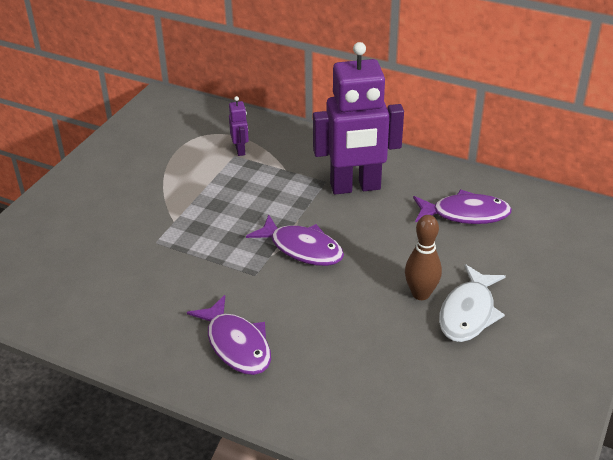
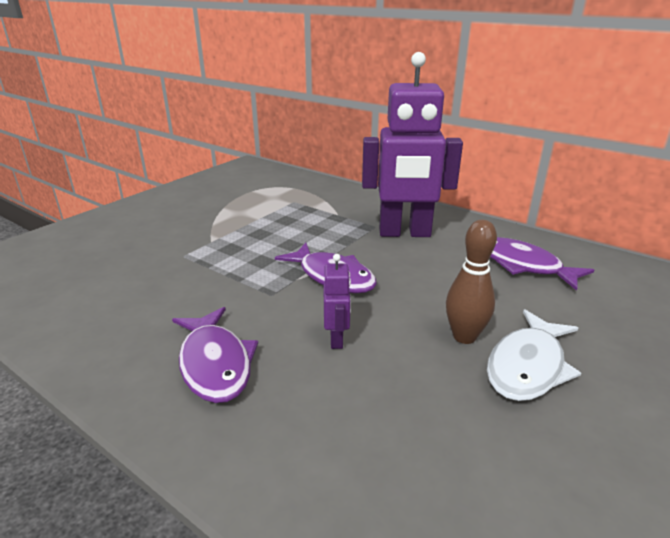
camera: 10 degrees right, 10 degrees down
(240, 150) = (301, 198): purple robot -> purple robot (337, 339)
(465, 214) = (523, 265): purple fish -> purple fish turned 150 degrees counterclockwise

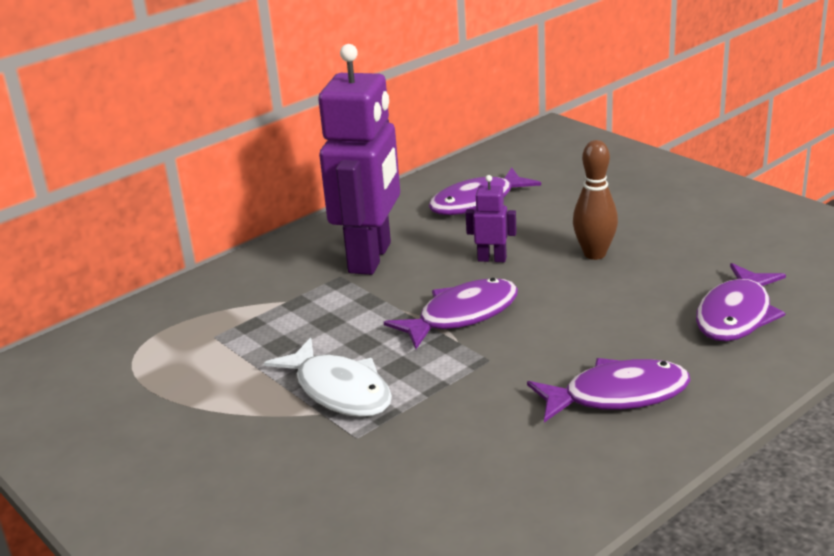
camera: 75 degrees left, 0 degrees up
(337, 339) = (587, 321): purple robot -> purple robot (492, 259)
(371, 452) = (736, 315): none -> purple fish
(528, 366) = (640, 233): white fish -> white fish (339, 390)

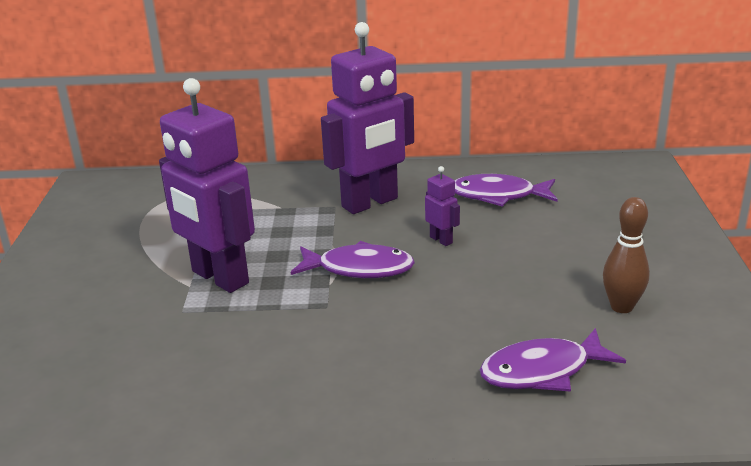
camera: 40 degrees right, 0 degrees up
(339, 390) = (219, 278): white fish -> purple robot
(594, 254) = (516, 271): brown bowling pin -> brown bowling pin (621, 307)
(617, 395) = (360, 377): purple fish -> none

